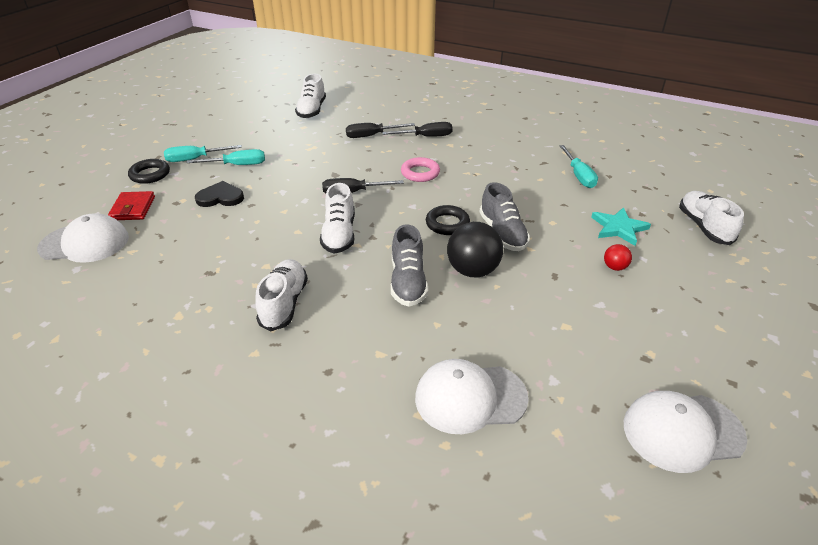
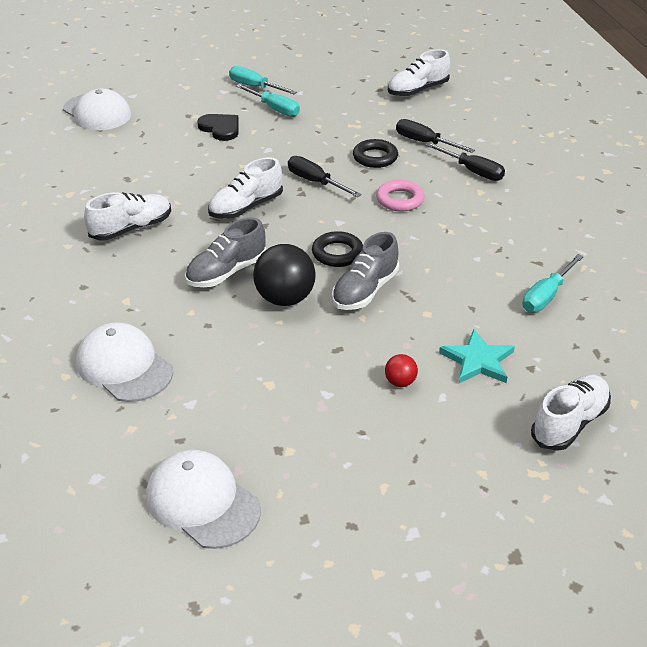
camera: 50 degrees right, 0 degrees up
(133, 208) = (157, 104): red wallet -> none
(150, 174) = (207, 83): black ring -> black ring (375, 157)

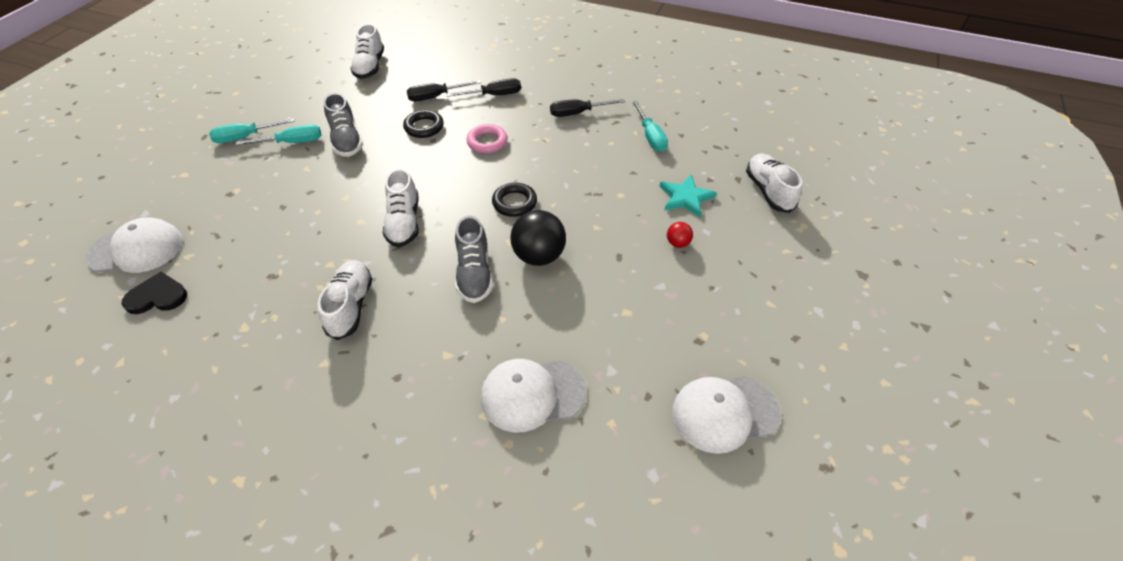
camera: 55 degrees left, 10 degrees up
(220, 128) = (277, 184): black heart -> black heart (157, 296)
(315, 182) = (417, 170): black screwdriver -> black screwdriver (578, 113)
(365, 291) = (570, 211): grey shoe -> grey shoe (346, 140)

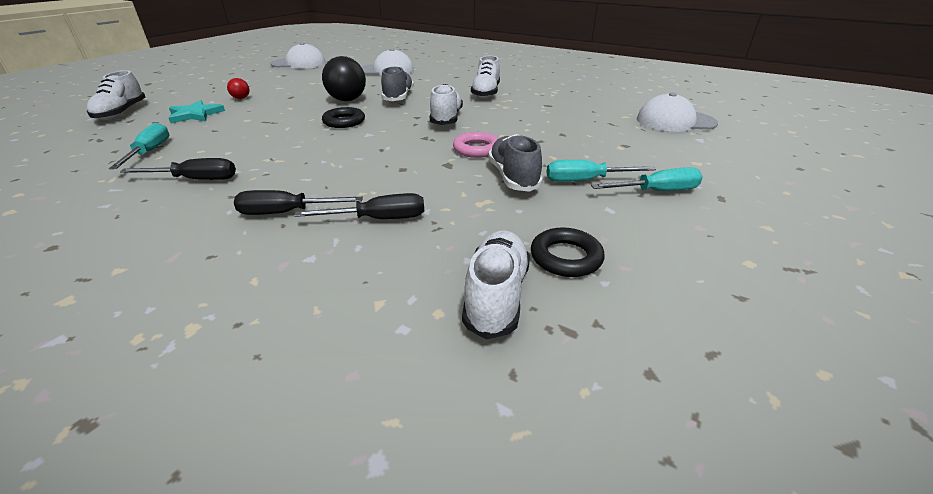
camera: 170 degrees left, 15 degrees down
(157, 296) = (627, 103): black heart -> none
(424, 127) = (409, 182): black ring -> black ring (566, 257)
(487, 142) = (338, 161): pink ring -> pink ring (476, 149)

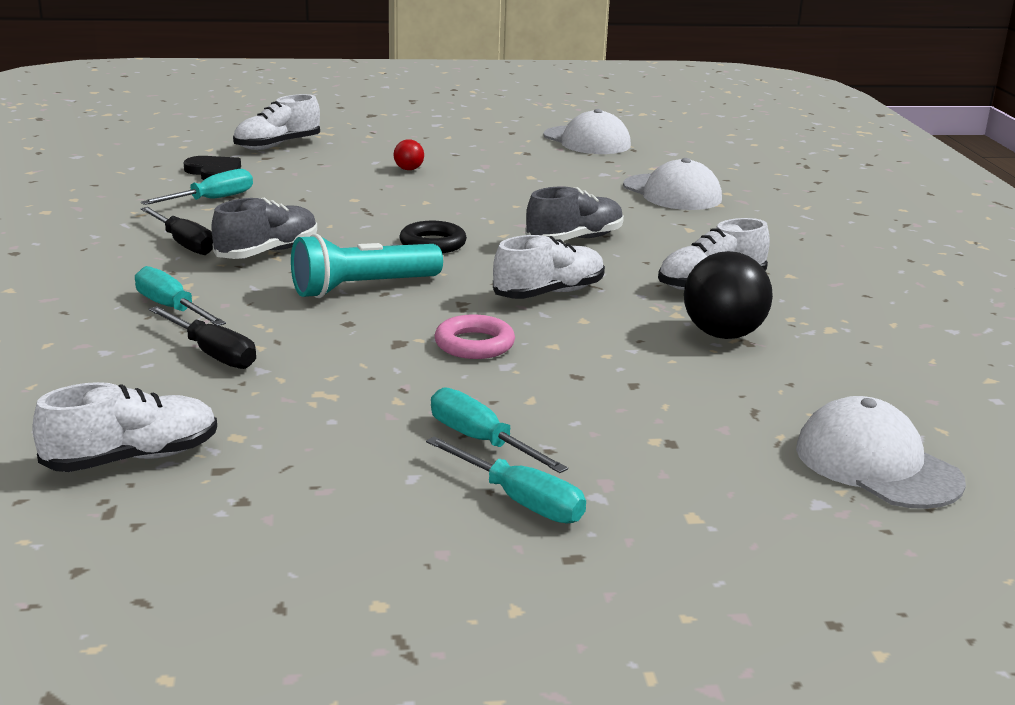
camera: 50 degrees right, 10 degrees down
(109, 139) = (214, 172): none -> black heart
(195, 114) = (327, 173): turquoise star -> none
(286, 213) = (171, 308): black screwdriver -> turquoise screwdriver
(347, 100) = (507, 217): black ball -> black ball (723, 335)
(365, 152) = (362, 288): none -> turquoise flashlight
(513, 177) = (421, 391): grey shoe -> grey shoe (267, 252)
(566, 257) = (250, 477): black ring -> none

